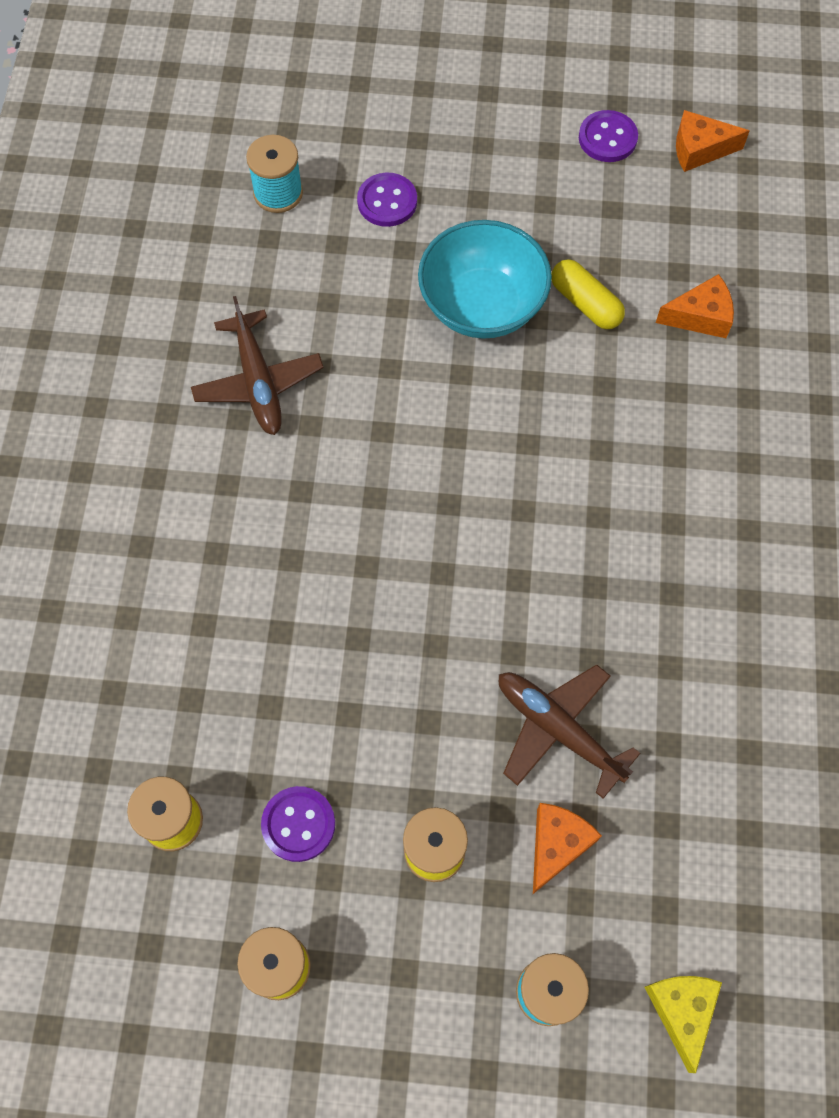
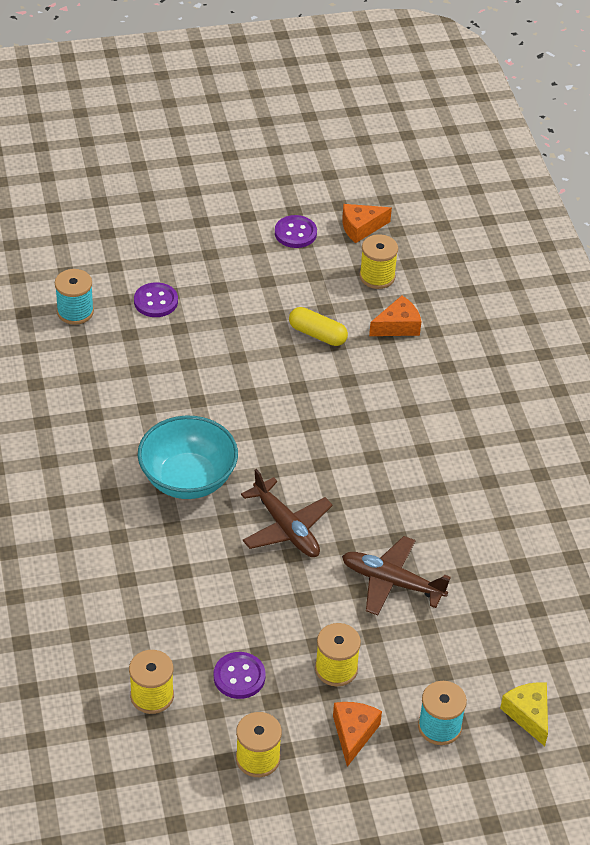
camera: 20 degrees left, 20 degrees down
(258, 382) = (107, 428): brown plane -> brown plane (286, 527)
(482, 305) = (247, 350): turquoise bowl -> turquoise bowl (188, 479)
(557, 845) = (415, 646): orange cheese -> orange cheese (353, 734)
(697, 231) = (377, 276): none -> yellow spool

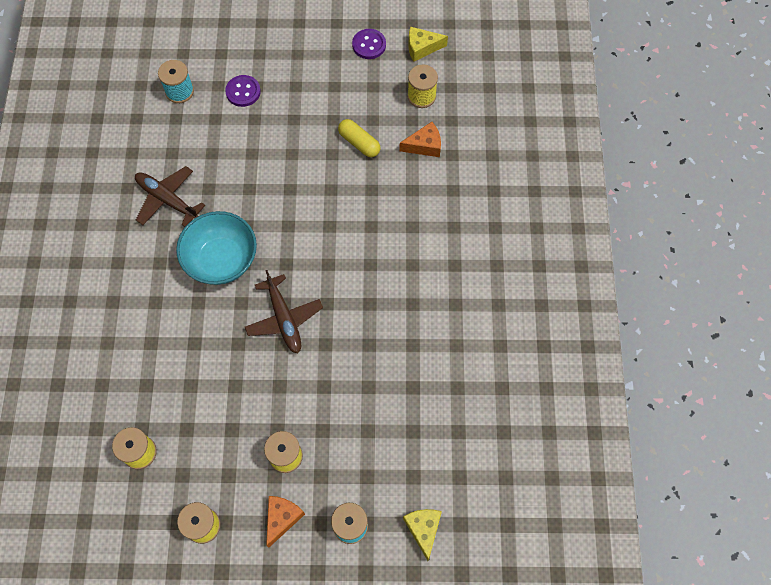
camera: 15 degrees right, 20 degrees up
(239, 677) = (210, 448): purple button -> none
(361, 228) = (422, 48): orange cheese -> yellow cheese
(392, 582) = (352, 384): brown plane -> brown plane (167, 200)

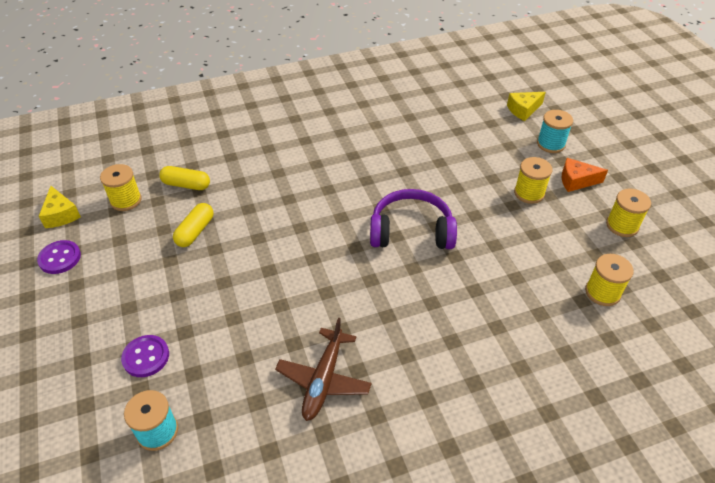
camera: 110 degrees left, 20 degrees down
(222, 260) = (375, 299): turquoise bowl -> none
(284, 318) = (411, 231): brown plane -> purple headphones
(424, 145) = (186, 185): orange cheese -> yellow capsule

